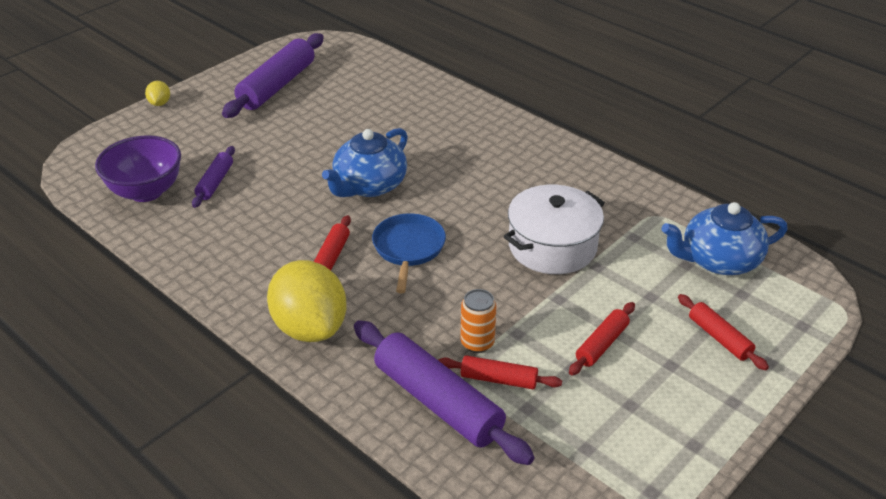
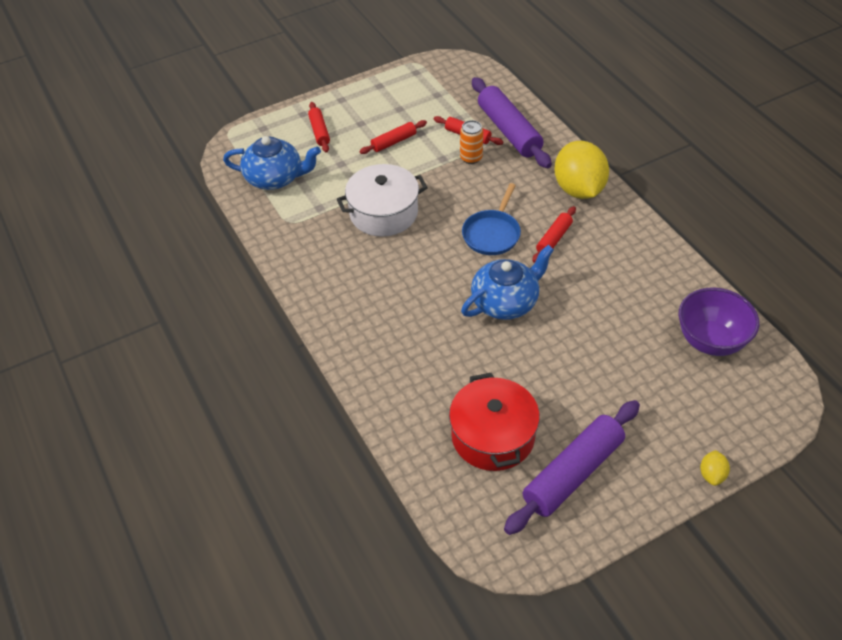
camera: 160 degrees left, 10 degrees up
(215, 182) = (646, 337): purple rolling pin -> none
(349, 94) = (493, 436): none -> red pot

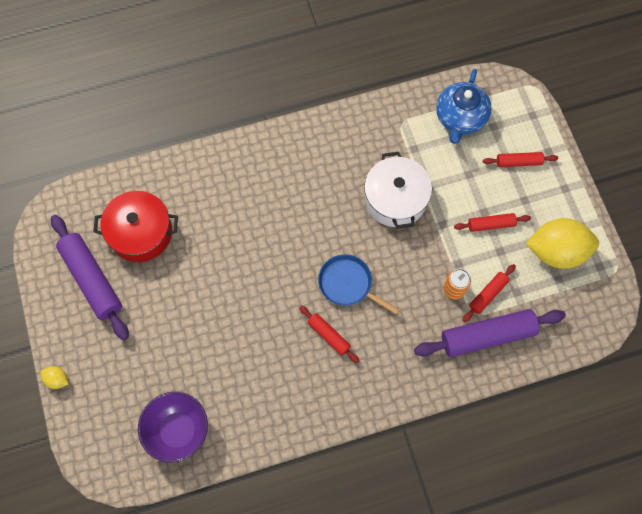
camera: 100 degrees right, 20 degrees up
(394, 142) = (491, 225): red rolling pin -> red rolling pin turned 75 degrees counterclockwise
(505, 302) = (266, 275): blue teapot -> none
(579, 189) = (388, 378): yellow lemon -> yellow lemon (556, 251)

